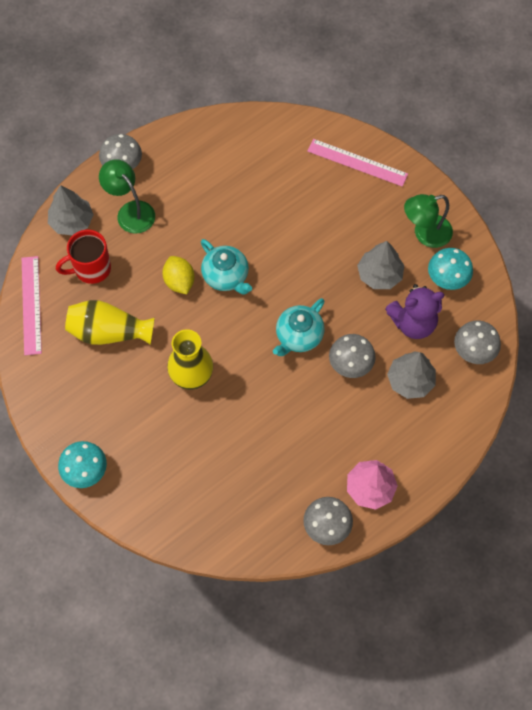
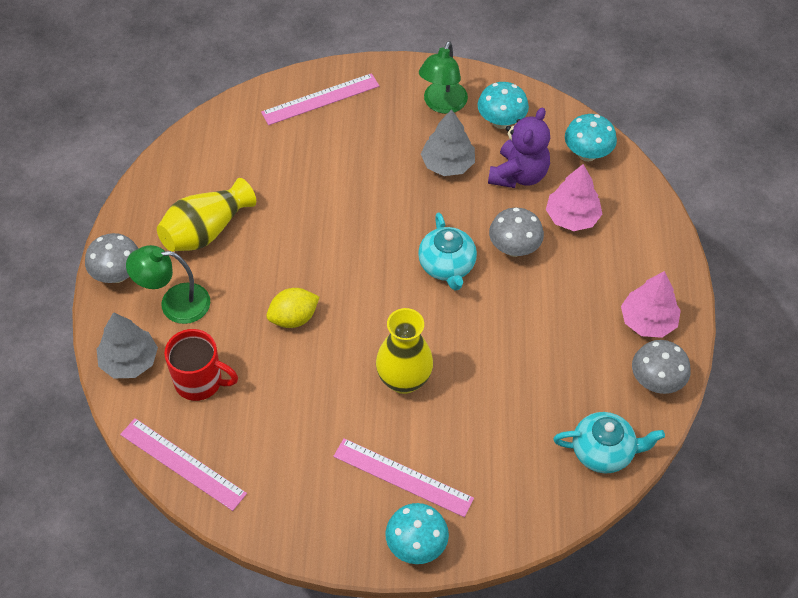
camera: 50 degrees left, 10 degrees down
(91, 269) = (200, 381): red mug -> red mug turned 90 degrees counterclockwise
(109, 332) = (285, 416): yellow vase -> yellow vase (206, 230)
(124, 428) = (403, 477): none -> pink ruler
(179, 282) = (293, 318): yellow lemon -> yellow lemon turned 45 degrees counterclockwise
(226, 276) = (328, 277): turquoise teapot -> turquoise teapot (603, 451)
(410, 381) = (572, 217): grey tree -> pink tree
(473, 351) = (587, 154): grey mushroom -> turquoise mushroom

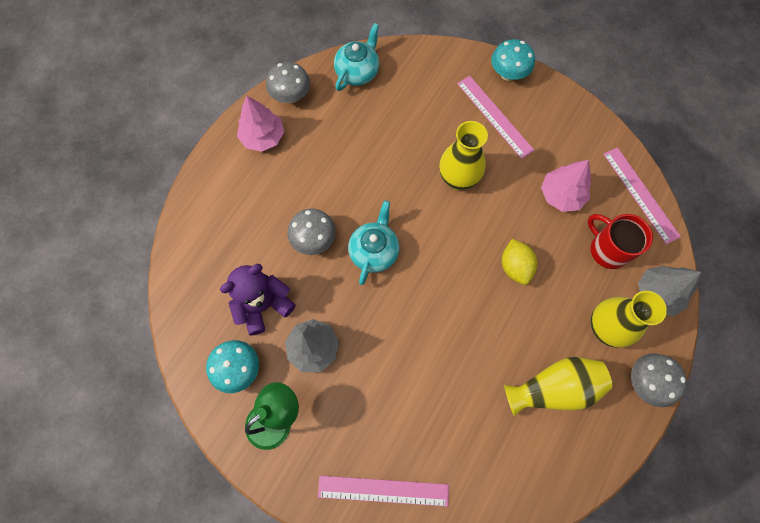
camera: 150 degrees left, 15 degrees up
(174, 303) = (605, 328): green lamp -> yellow vase
(293, 318) = (515, 267): yellow lemon -> yellow lemon turned 75 degrees clockwise
(572, 217) = (251, 244): pink tree -> pink tree (561, 195)
(587, 154) = (194, 295): turquoise mushroom -> none
(603, 451) = (357, 72): turquoise teapot -> turquoise teapot turned 90 degrees clockwise

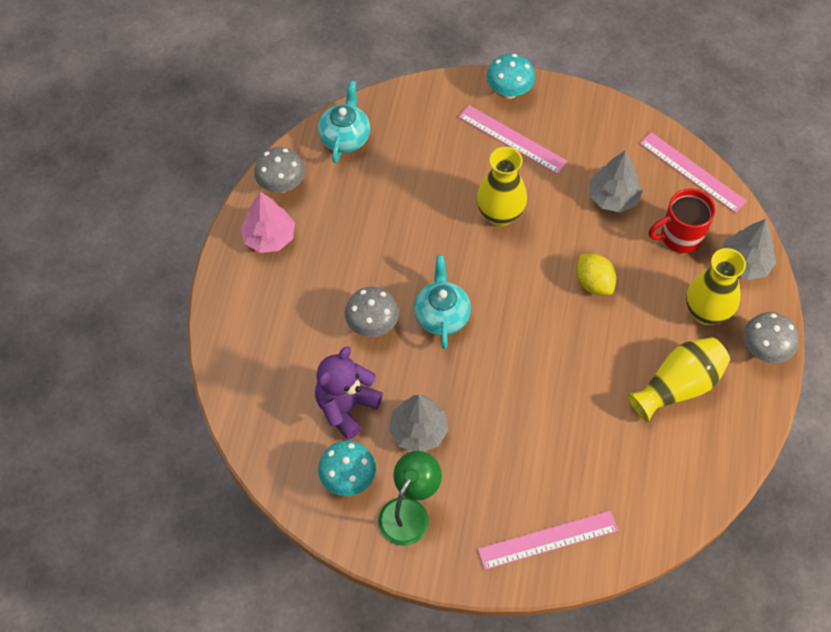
camera: 20 degrees left, 10 degrees down
(561, 195) = (613, 197): pink tree -> grey tree
(607, 250) = (679, 236): red mug -> red mug turned 45 degrees counterclockwise

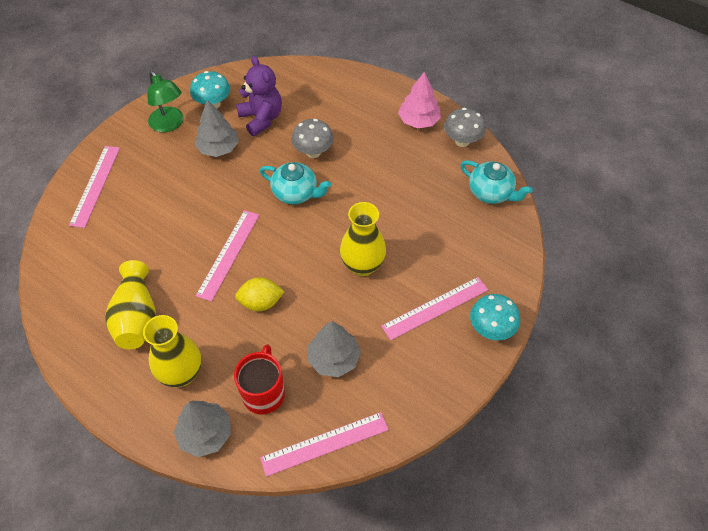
camera: 115 degrees right, 5 degrees down
(556, 341) = (228, 254): none -> pink ruler
(764, 350) = (119, 400): grey mushroom -> none

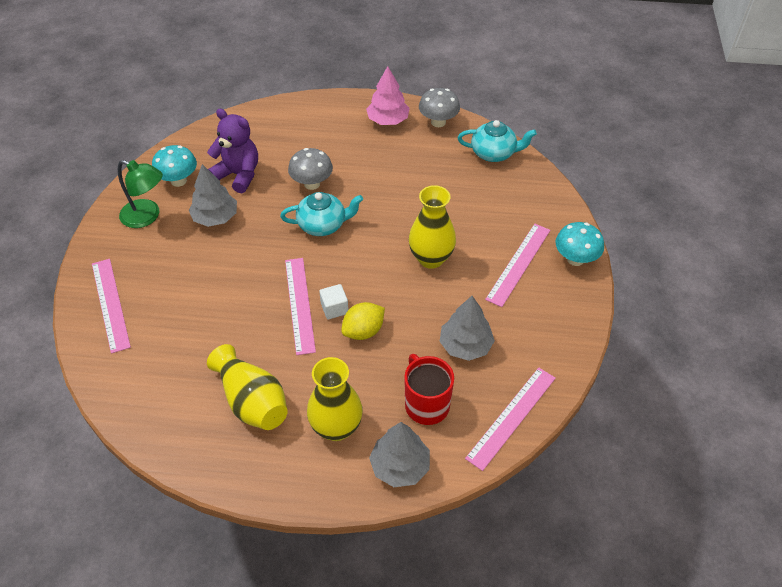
camera: 30 degrees left, 5 degrees down
(252, 271) = (334, 308): none -> white cube

